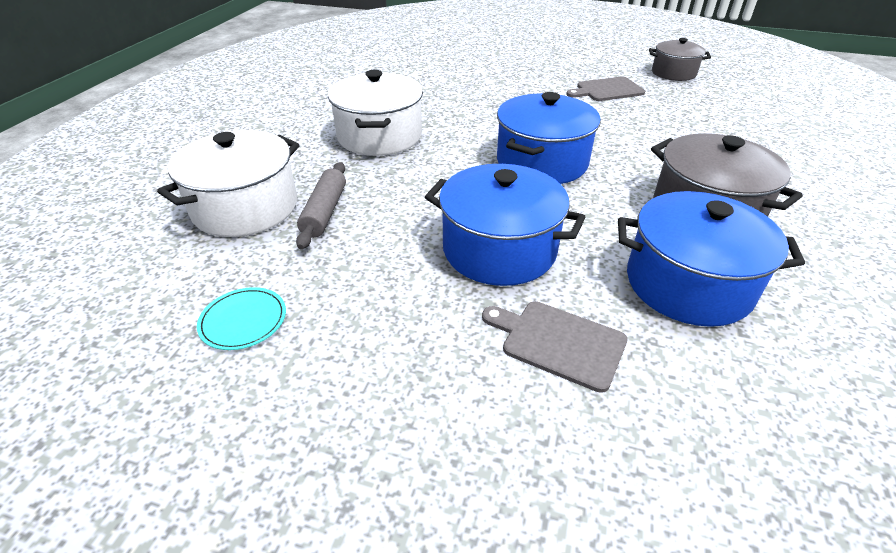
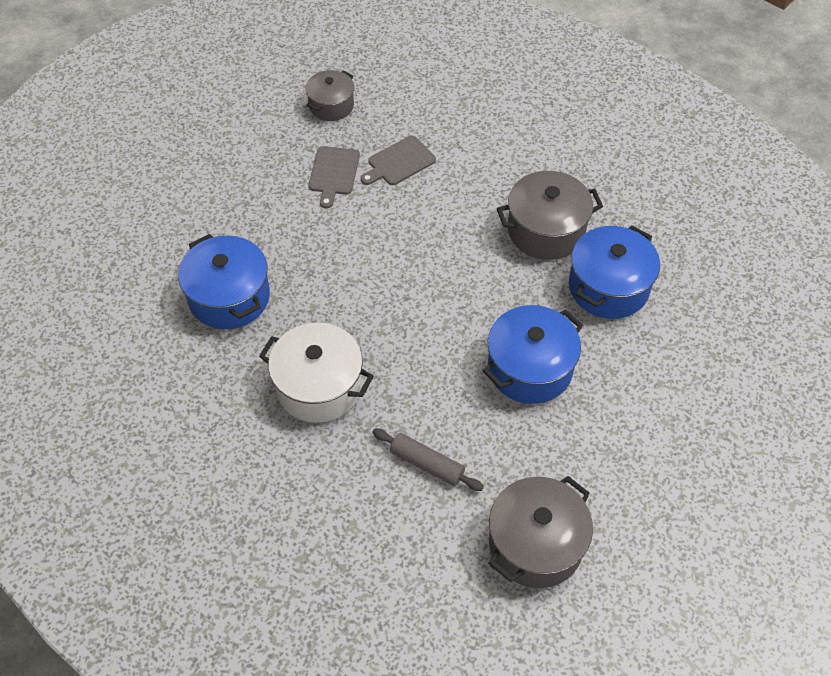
camera: 65 degrees left, 15 degrees up
(243, 321) = (535, 544): turquoise plate -> grey pot
(245, 208) = (390, 521): white pot -> none
(542, 162) = (432, 288): blue pot -> blue pot (229, 297)
(558, 342) = (627, 378): grey cutting board -> grey cutting board (399, 162)

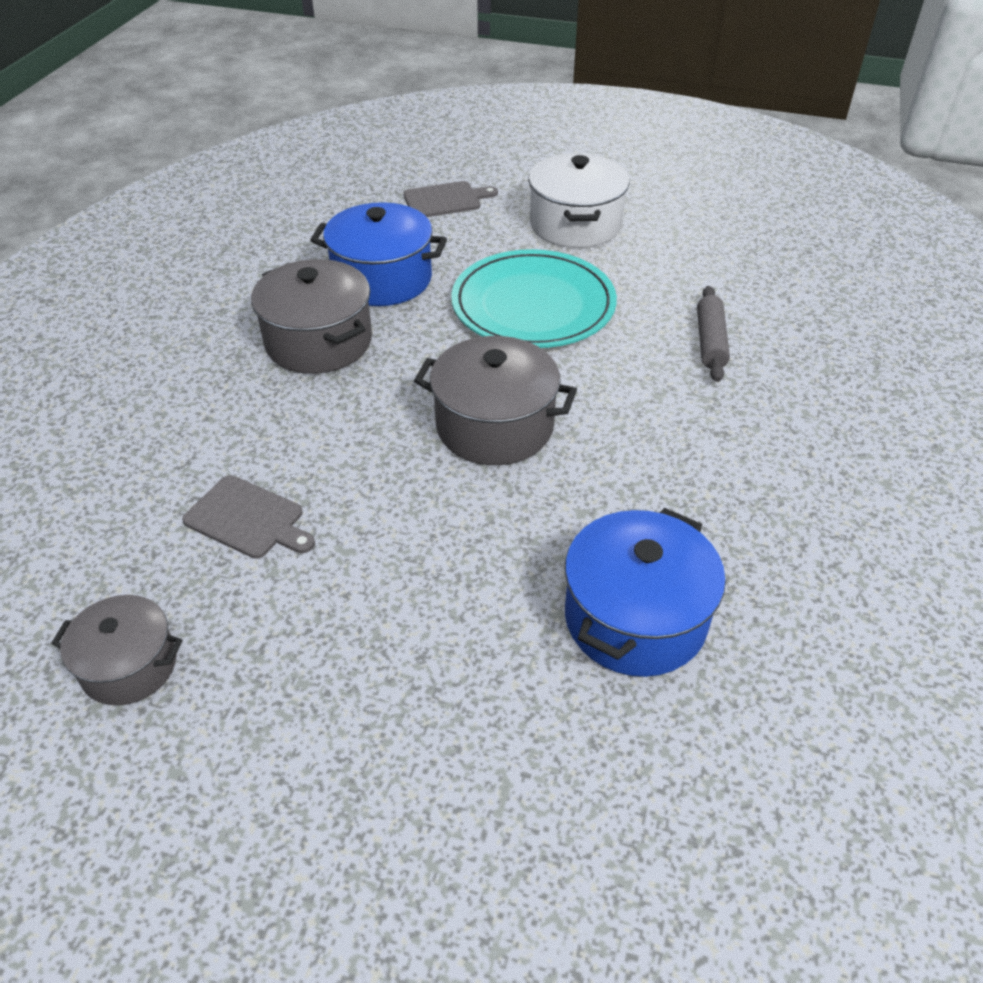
camera: 115 degrees left, 10 degrees down
(319, 386) = (695, 458): white pot -> white pot (575, 225)
(334, 173) = (306, 592): grey cutting board -> grey cutting board (445, 200)
(530, 368) = (533, 305): blue pot -> turquoise plate
(535, 544) = (723, 256): grey pot -> grey pot (494, 426)

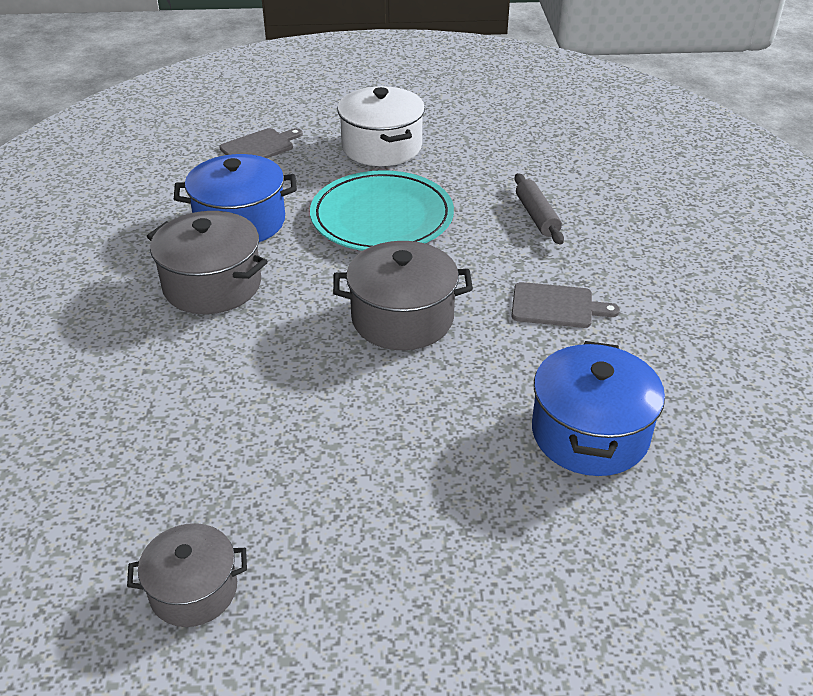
camera: 20 degrees left, 5 degrees down
(248, 519) = (232, 443): grey cutting board -> grey cutting board (556, 306)

